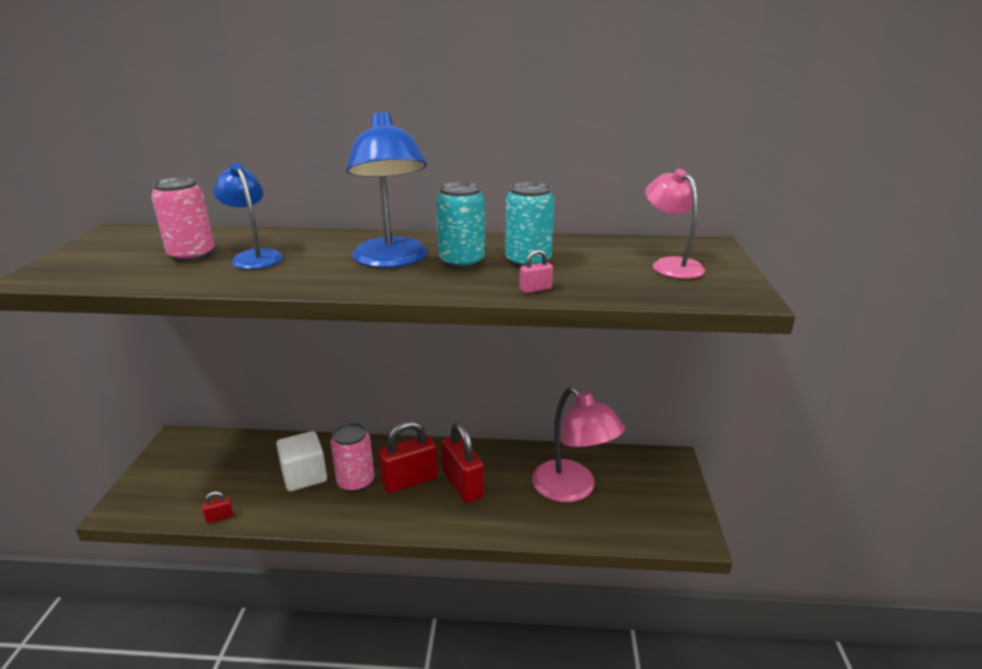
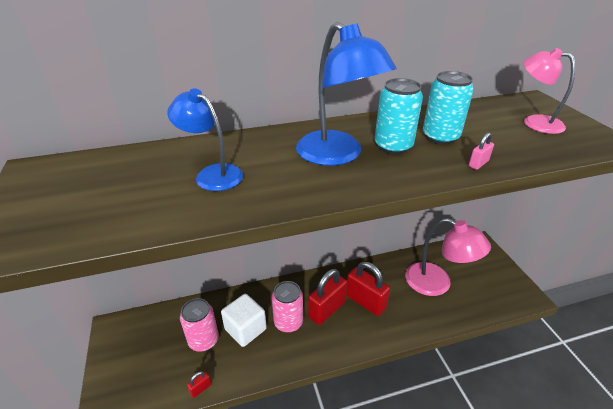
camera: 20 degrees left, 10 degrees up
(192, 255) = (148, 184): pink can -> pink can (203, 340)

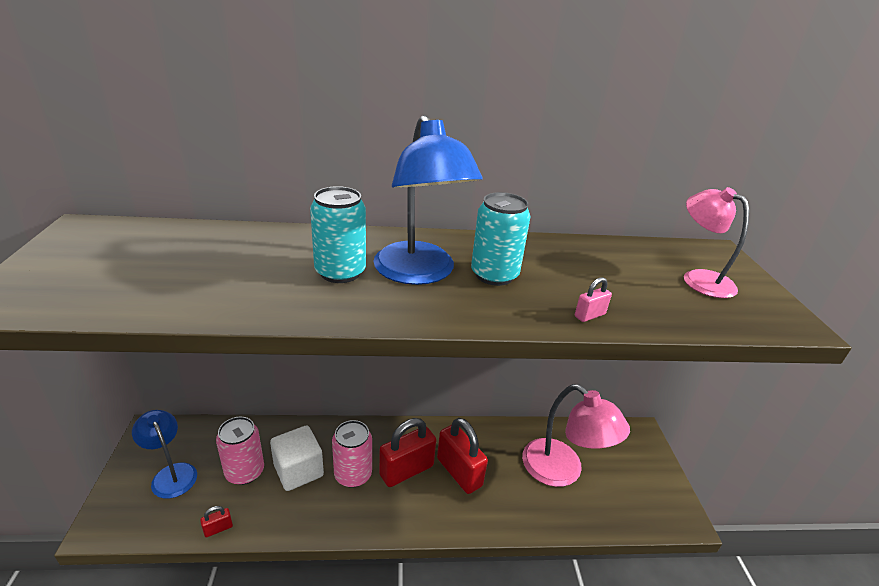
camera: 10 degrees right, 5 degrees down
(212, 174) = (263, 267): blue lamp -> blue lamp (171, 474)
(440, 137) = (561, 275): turquoise can -> turquoise can (340, 272)

